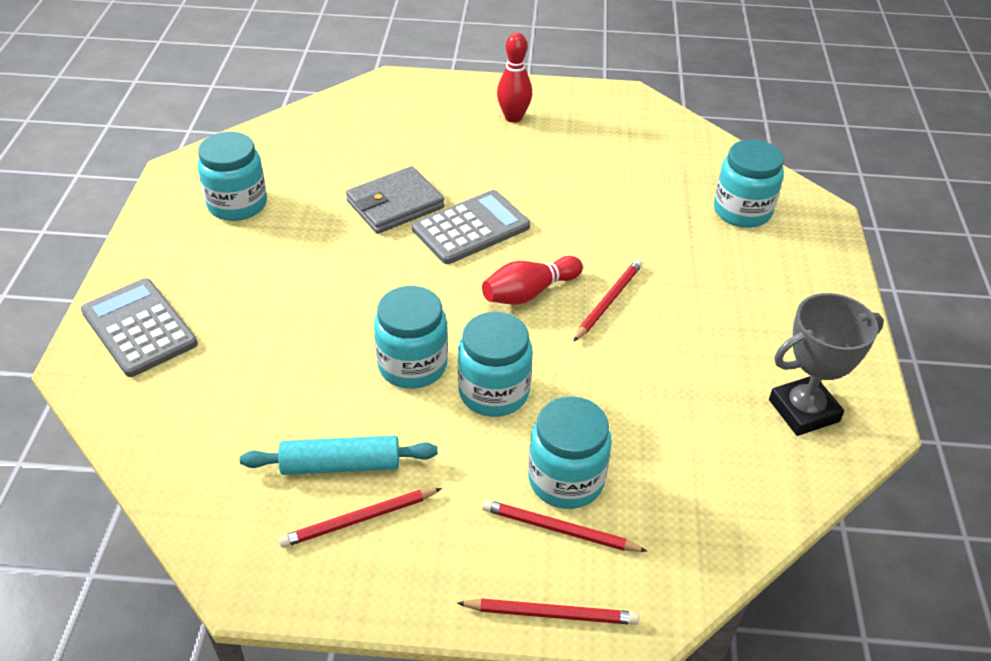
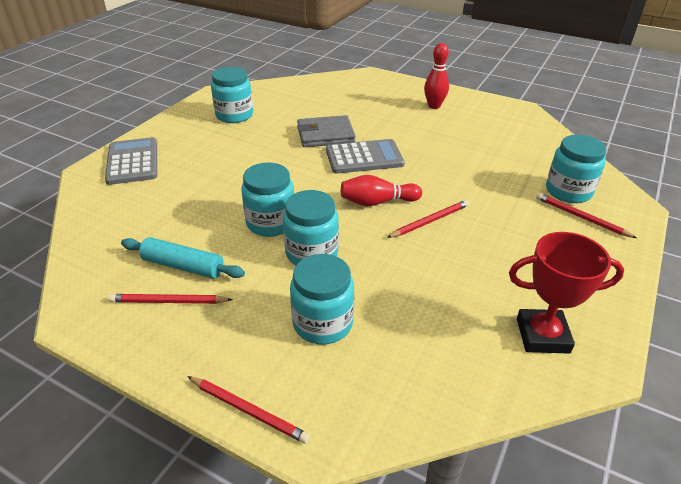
camera: 25 degrees right, 5 degrees down
(559, 530) = (295, 354): red pencil -> red pencil (581, 217)
(803, 410) = (542, 335): grey trophy -> red trophy

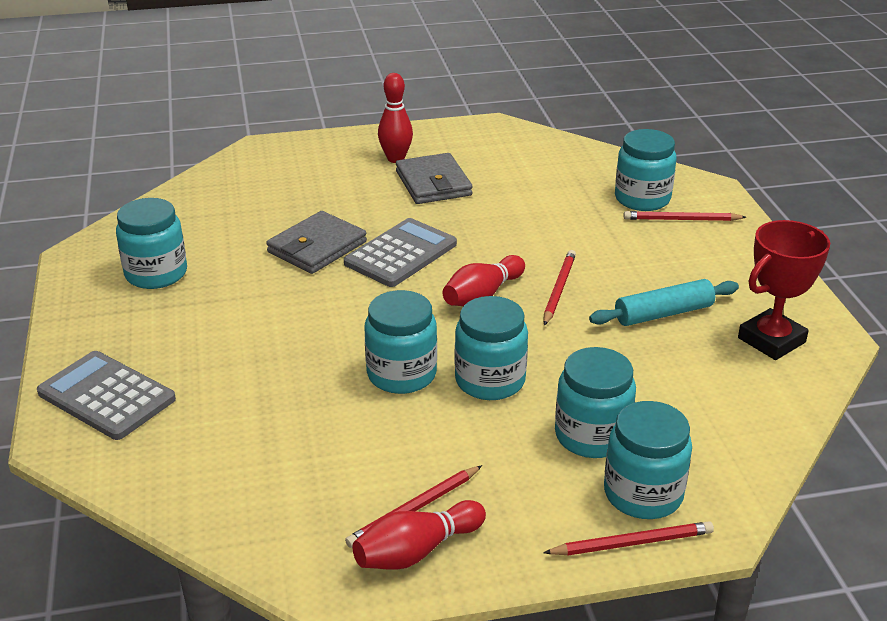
camera: 40 degrees left, 5 degrees down
(135, 326) = (417, 551): none -> red bowling pin
(183, 266) = (373, 469): turquoise rolling pin -> turquoise rolling pin (663, 314)
(301, 383) = (643, 494): none -> turquoise jar
(437, 127) = (433, 183): none -> grey wallet

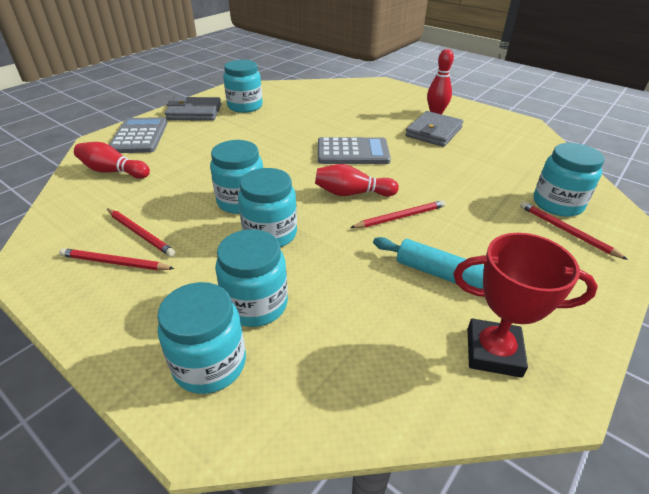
camera: 50 degrees right, 5 degrees up
(317, 247) = (322, 129): grey wallet -> grey wallet (194, 112)
(417, 551) = (74, 282): red bowling pin -> red bowling pin (113, 171)
(632, 543) = (144, 385): red pencil -> red pencil (140, 233)

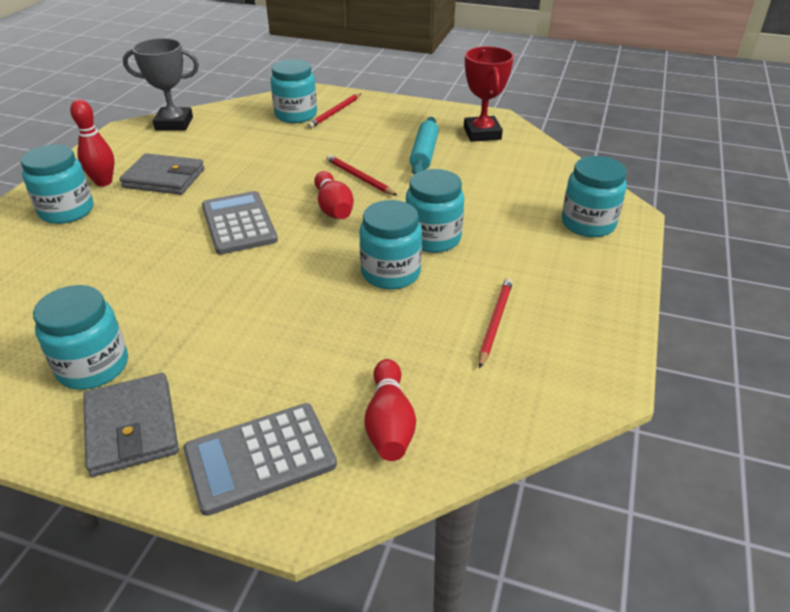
camera: 110 degrees left, 0 degrees up
(115, 263) = (547, 318): red pencil -> none
(256, 304) = (522, 221): turquoise jar -> turquoise jar (67, 211)
(535, 141) = (174, 123): none -> grey trophy

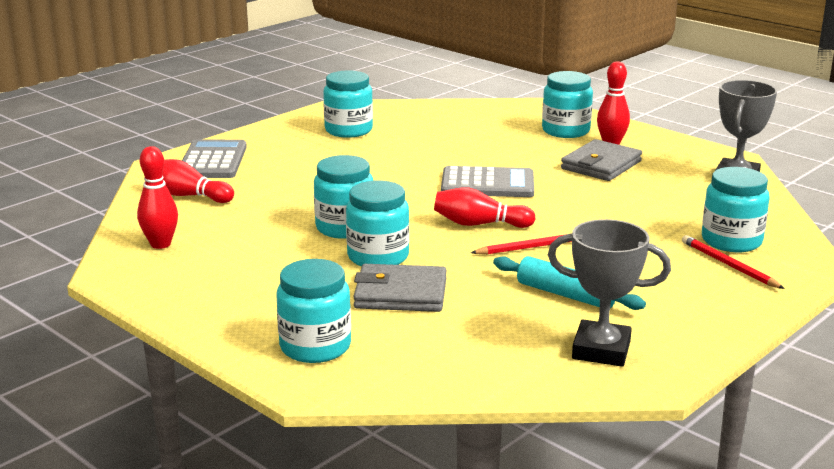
camera: 115 degrees right, 15 degrees down
(132, 428) = (281, 136): grey wallet -> grey wallet (400, 294)
(482, 133) = (601, 350): red trophy -> grey trophy
(495, 322) = (231, 252): red pencil -> none
(522, 380) = (160, 244): none -> red bowling pin

